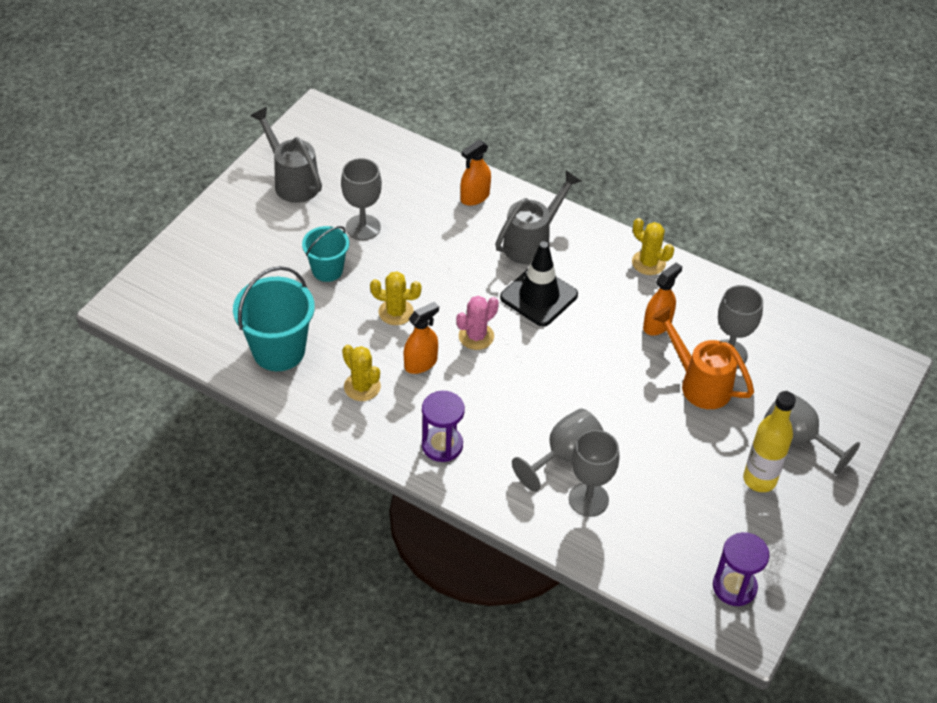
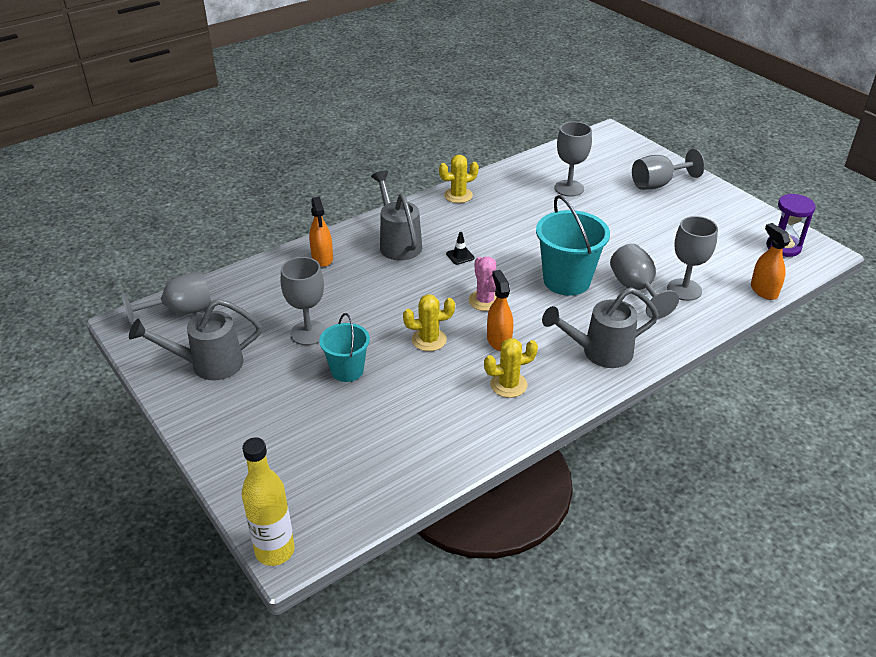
camera: 65 degrees left, 10 degrees down
(278, 351) = (432, 431): turquoise bucket -> turquoise bucket (566, 280)
(349, 137) = (181, 311): none -> grey goblet
(396, 312) = (429, 340): yellow cactus -> yellow cactus turned 45 degrees clockwise
(442, 445) = (599, 353): purple hourglass -> grey watering can
(539, 296) = (460, 256): black traffic cone -> black traffic cone, size x0.42
(657, 325) = (523, 209): orange spray bottle -> orange spray bottle (763, 291)
(698, 383) = (590, 208): orange watering can -> none
(759, 480) = (690, 209): yellow bottle -> yellow bottle (275, 551)

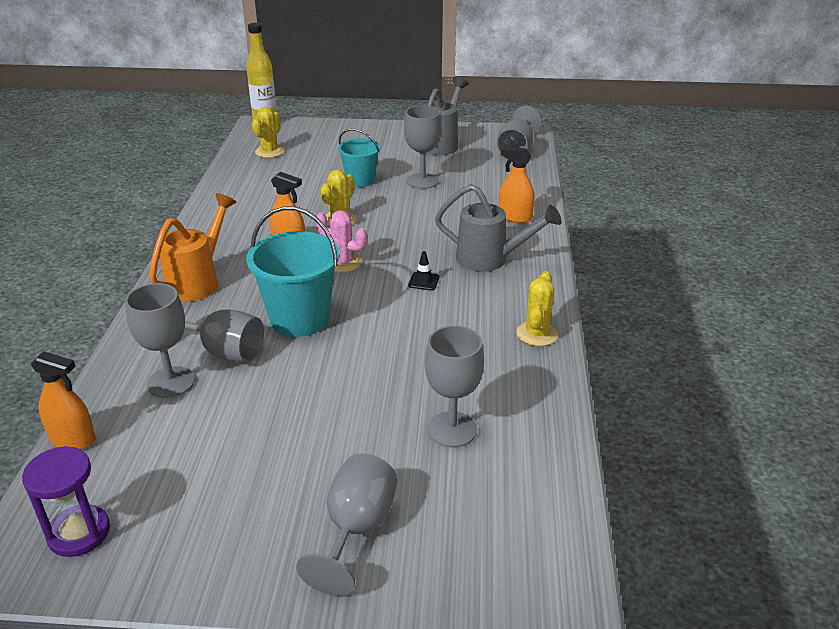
camera: 130 degrees right, 5 degrees down
(508, 385) = (243, 227): yellow cactus -> yellow cactus (269, 152)
(599, 353) = (198, 281): grey watering can -> orange watering can

